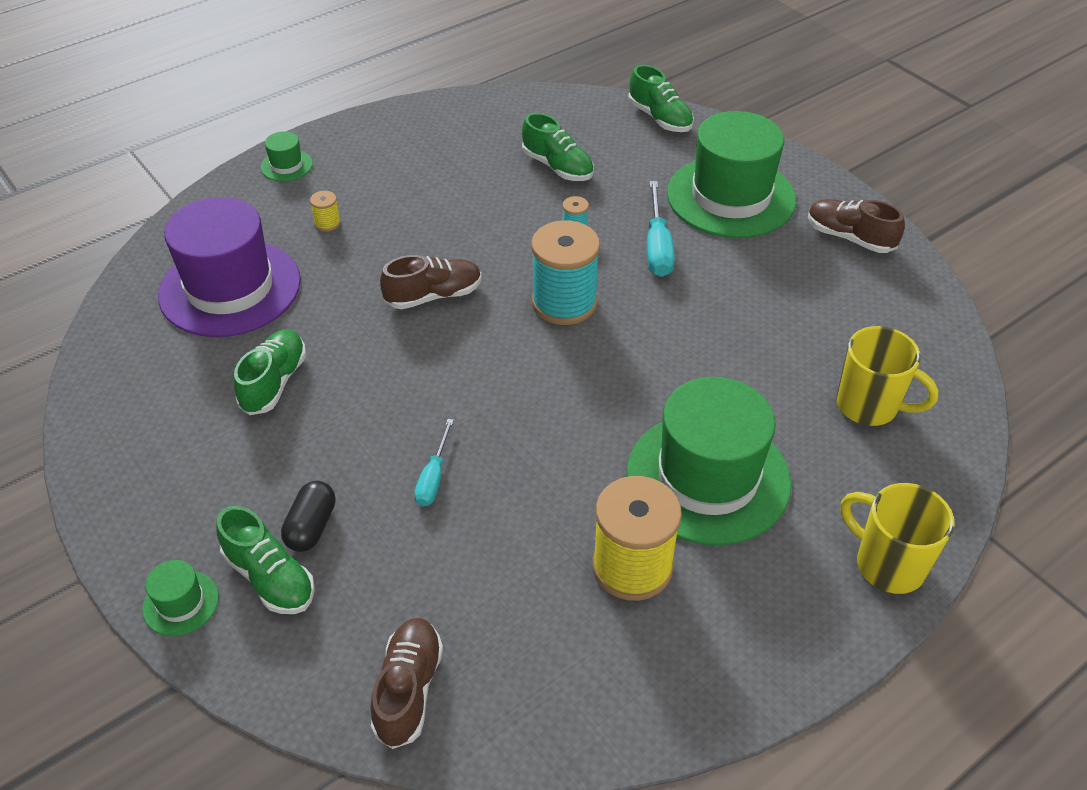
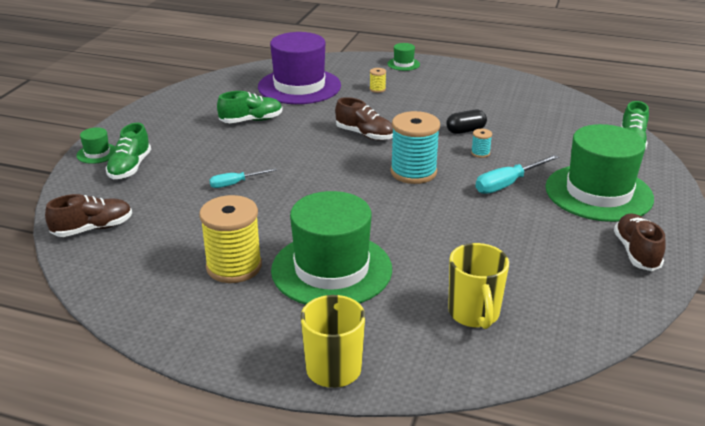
camera: 55 degrees right, 15 degrees down
(311, 526) = (170, 165): black capsule -> black capsule (465, 131)
(557, 167) = (525, 129): green shoe -> none

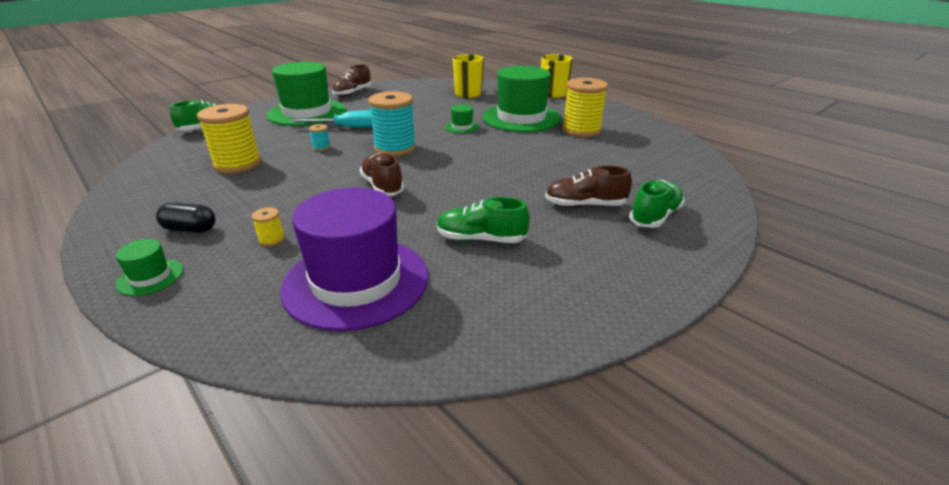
camera: 150 degrees left, 0 degrees up
(93, 228) = (688, 171): brown shoe -> brown shoe (585, 205)
(97, 153) = (700, 246): green hat -> green hat (462, 127)
(235, 183) = (549, 175): turquoise screwdriver -> none
(465, 131) = (292, 166): black capsule -> black capsule (190, 229)
(509, 120) = (238, 164): none -> yellow spool

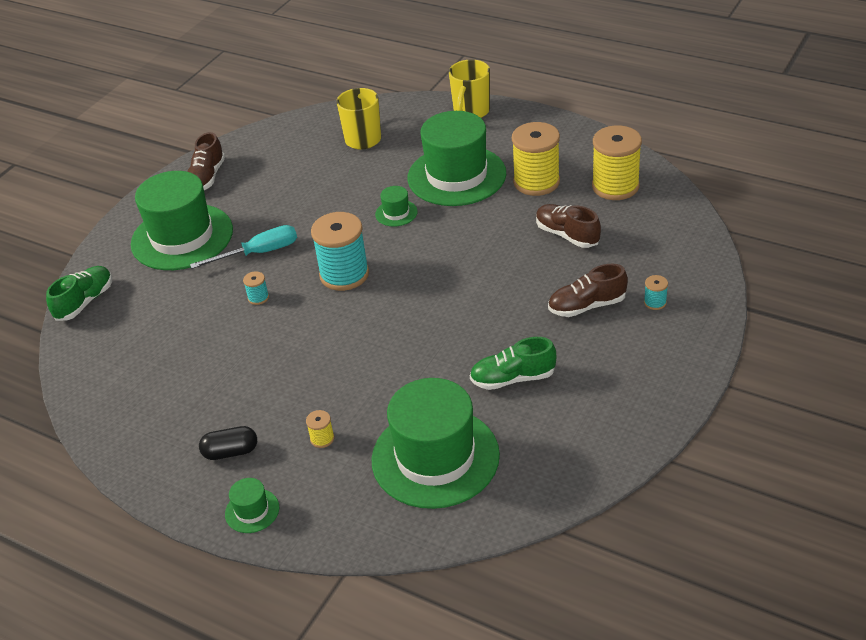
camera: 15 degrees left, 10 degrees up
(238, 164) = (187, 353): yellow spool -> yellow spool (615, 186)
(356, 281) = (435, 457): purple hat -> green hat
(382, 186) = (374, 339): brown shoe -> brown shoe (567, 235)
(655, 216) = (655, 302): green shoe -> turquoise spool

